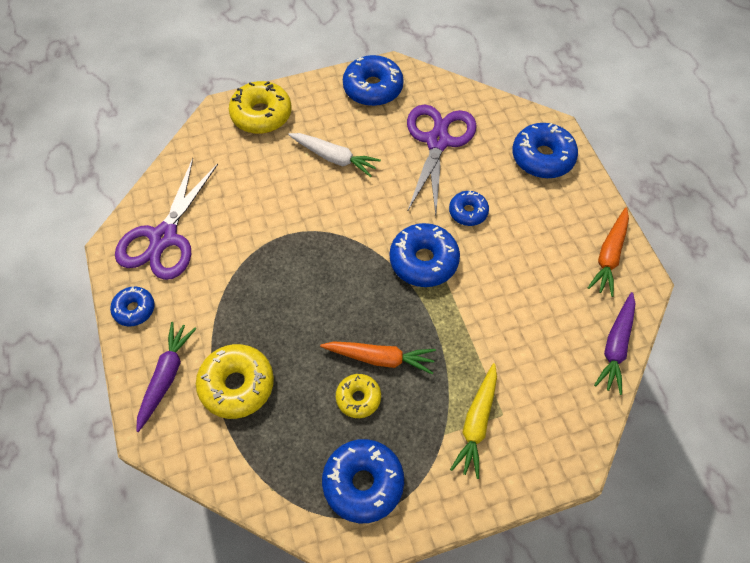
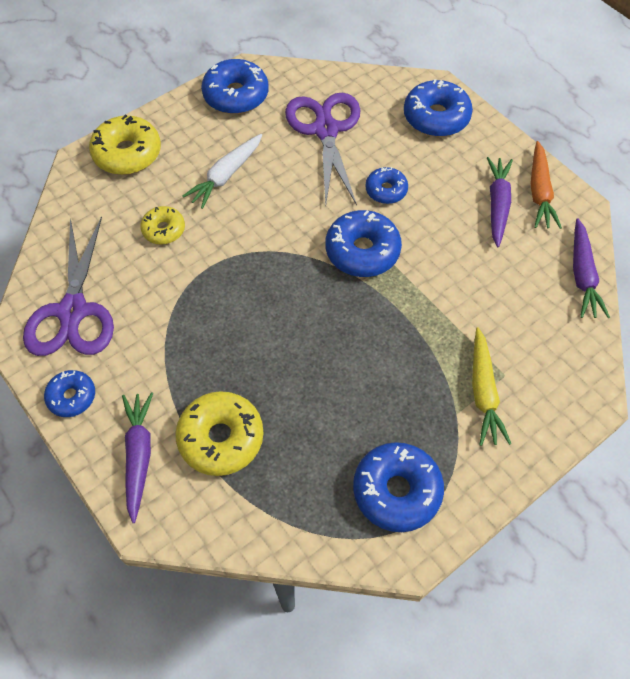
camera: 20 degrees left, 0 degrees up
(334, 158) = (226, 176): white carrot -> white carrot turned 120 degrees clockwise
(358, 398) = (355, 408): yellow donut -> yellow donut (164, 230)
(380, 358) = (360, 361): orange carrot -> none
(564, 255) = (497, 204): none -> purple carrot

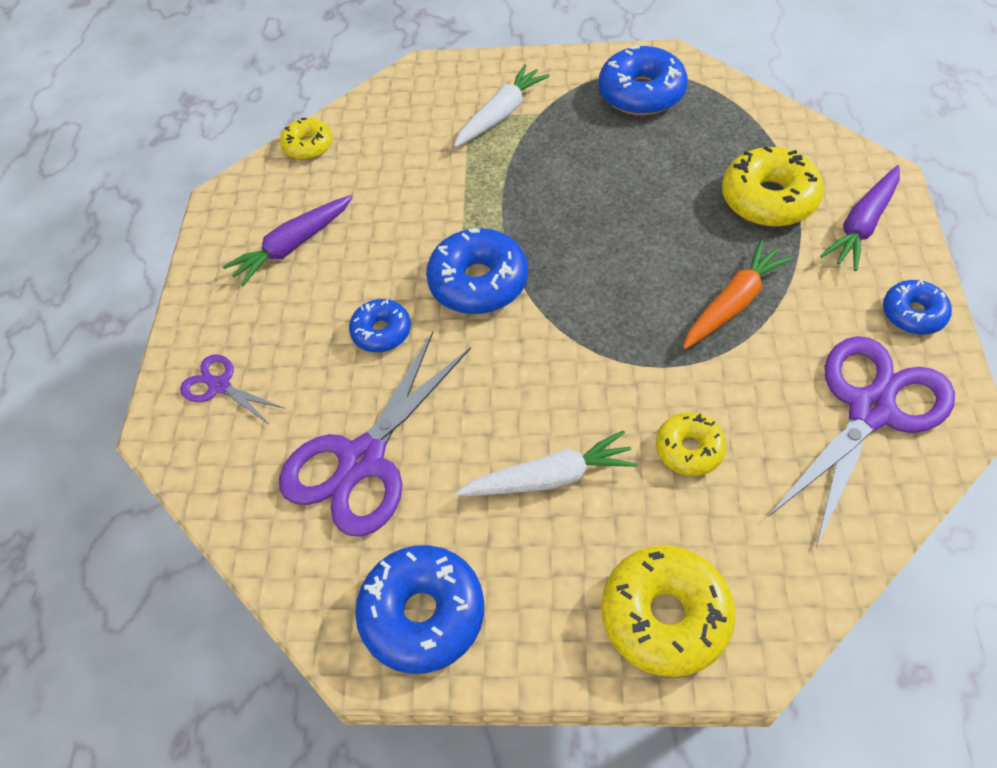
camera: 135 degrees left, 5 degrees down
(436, 117) = (219, 386): blue donut -> purple scissors
(483, 392) = (501, 114): yellow carrot -> white carrot
(539, 192) = (239, 233): orange carrot -> orange carrot (733, 303)
(582, 275) = (308, 146): purple carrot -> yellow donut

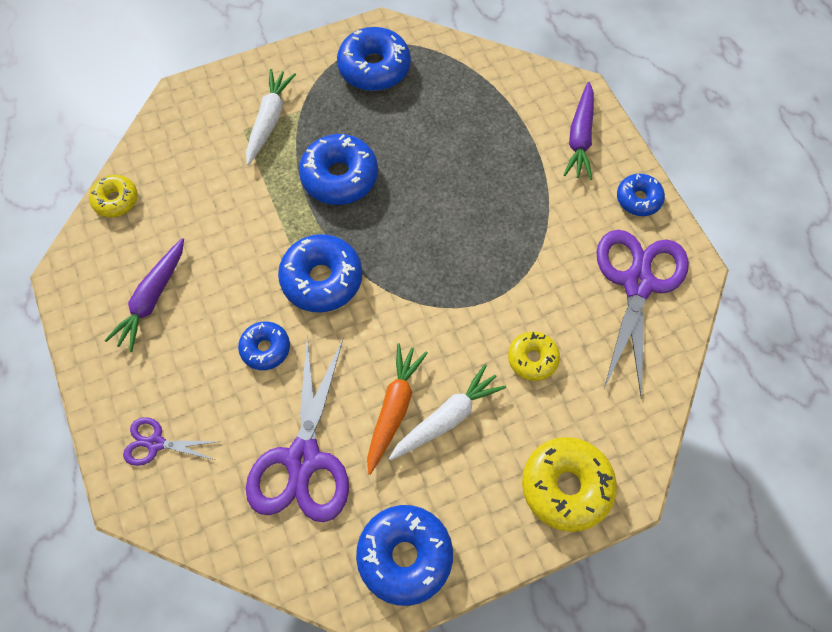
camera: 30 degrees left, 10 degrees up
(549, 187) = (339, 177): none -> blue donut
(733, 303) = (516, 232): orange carrot -> orange carrot (394, 408)
(769, 199) = (507, 135): yellow donut -> none

